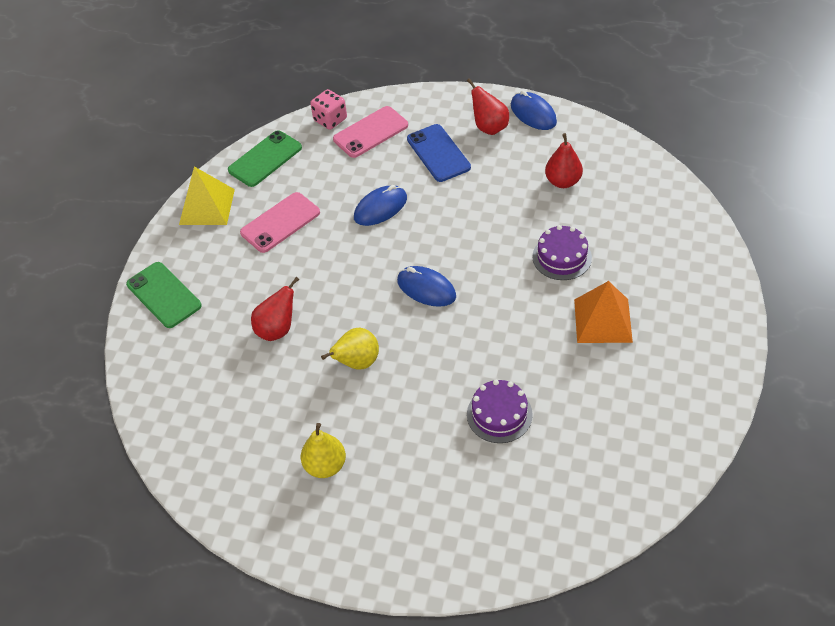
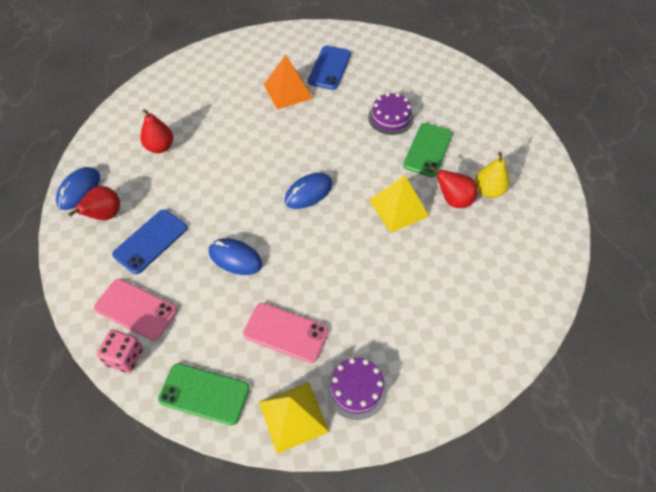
camera: 120 degrees left, 5 degrees up
(164, 295) = (418, 390): green phone -> green phone (428, 150)
(277, 329) = (400, 275): red pear -> red pear (453, 200)
(357, 362) = (398, 208): yellow pear -> yellow pyramid
(426, 288) = (308, 192): blue mouse -> blue mouse turned 45 degrees clockwise
(562, 257) = (240, 126): purple cake -> purple cake (356, 389)
(630, 382) = (329, 68): none -> blue phone

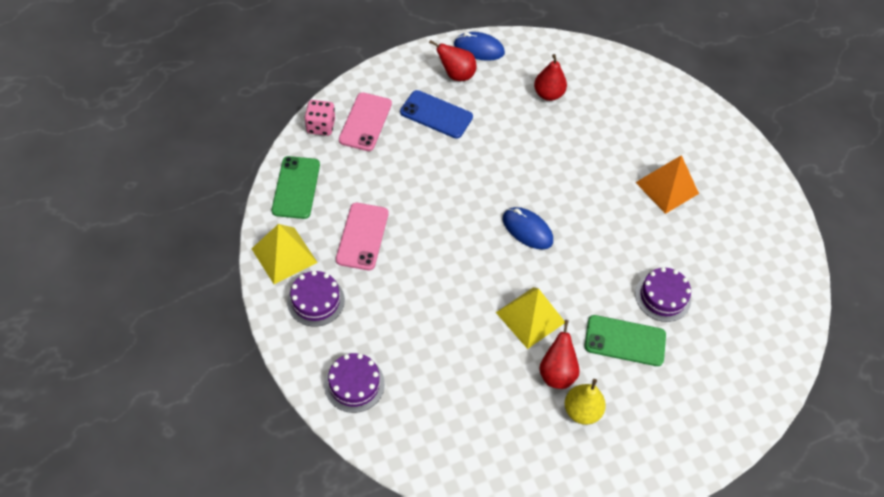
camera: 75 degrees right, 0 degrees up
(235, 258) = (433, 182): blue mouse -> none
(329, 68) = (722, 223): blue phone -> none
(455, 362) = (354, 384): none -> purple cake

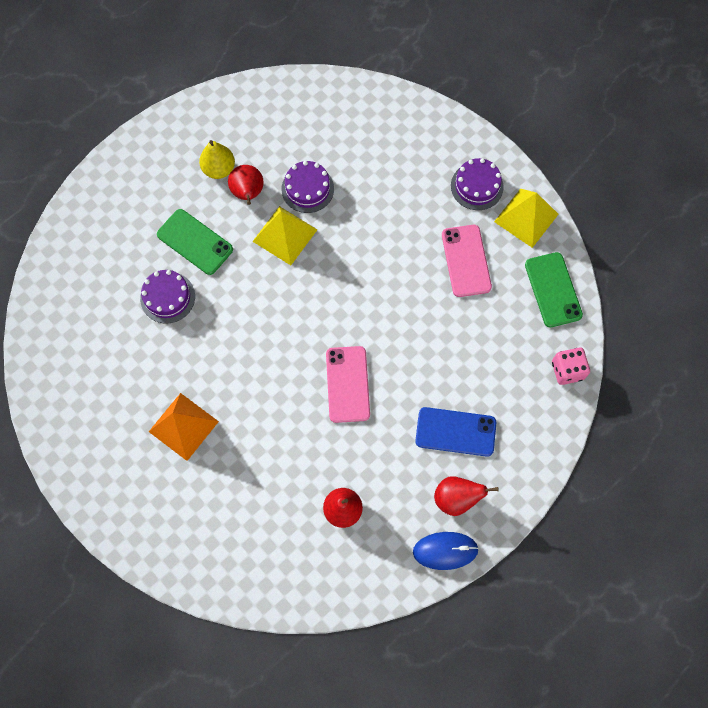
camera: 165 degrees right, 15 degrees up
(354, 384) = (411, 129): purple cake -> purple cake (307, 189)
(365, 122) = (525, 393): pink phone -> pink phone (347, 384)
(527, 230) = (314, 323): blue mouse -> none
(625, 341) = (195, 242): green phone -> green phone turned 45 degrees clockwise

